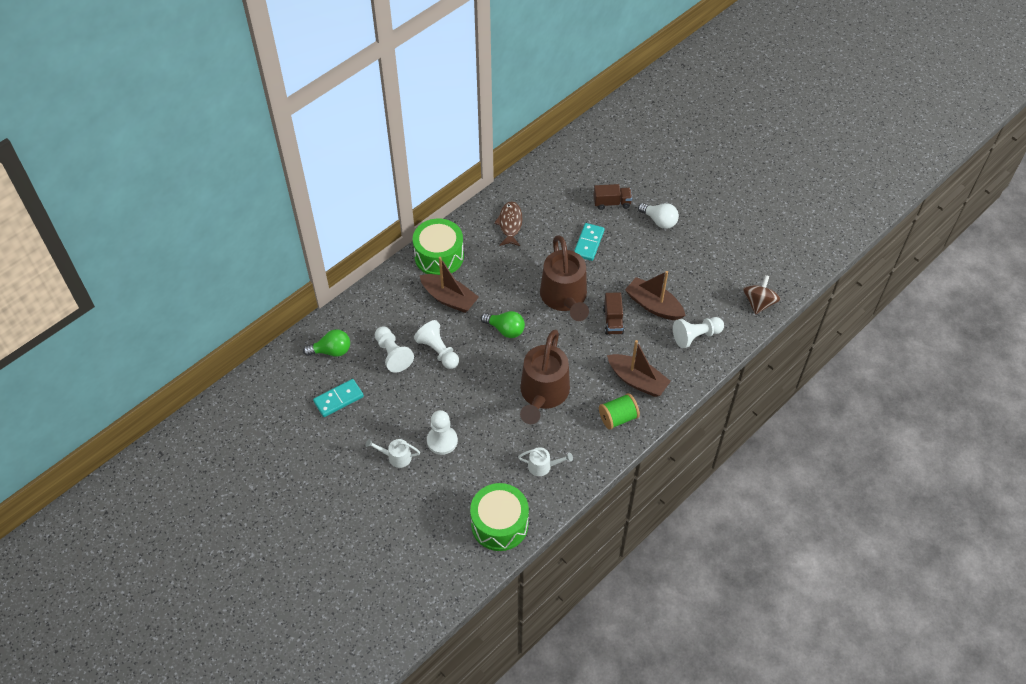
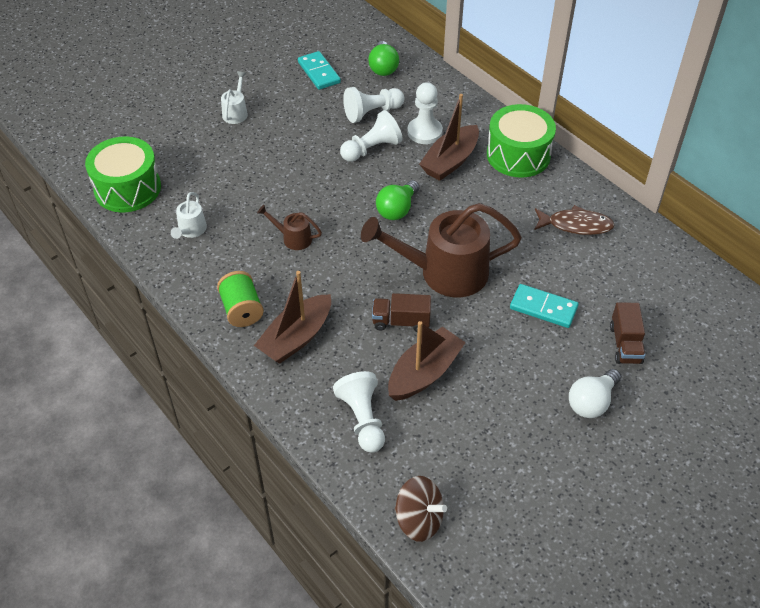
camera: 95 degrees right, 5 degrees down
(442, 441) = (247, 148): white pawn -> white pawn (424, 132)
(543, 394) = (293, 238): brown watering can -> brown watering can, size x0.44

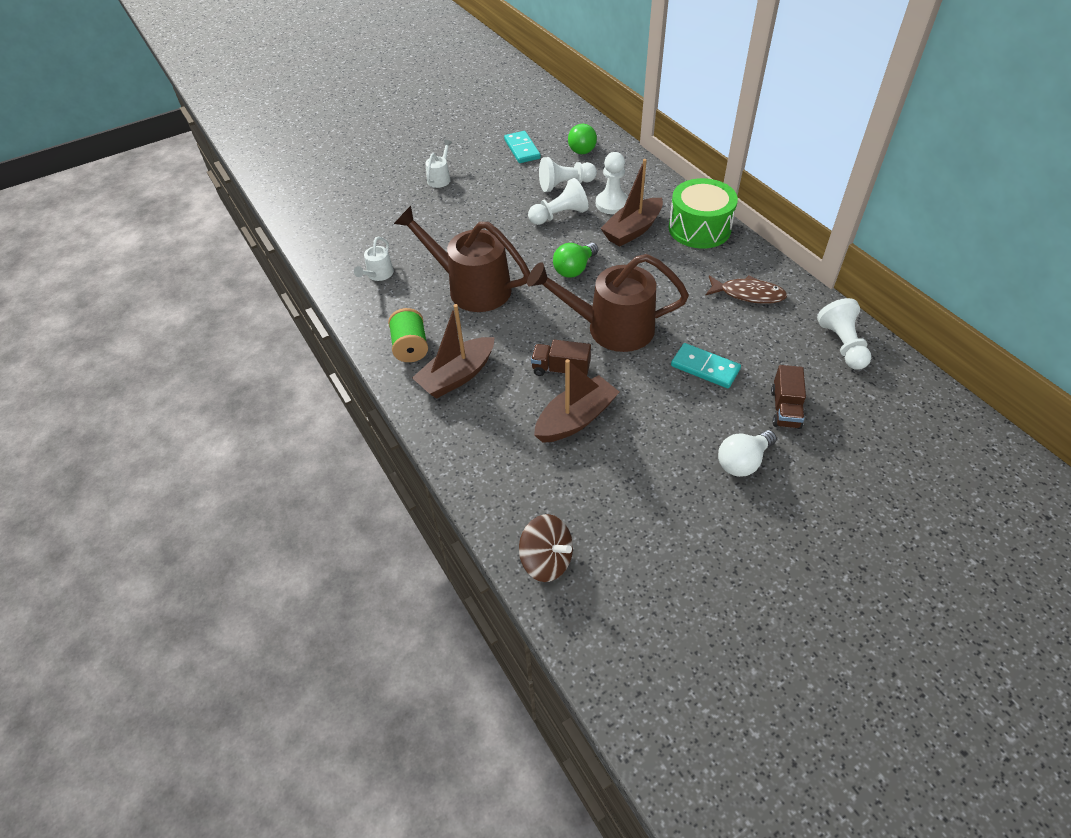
camera: 10 degrees right, 0 degrees up
(128, 188) = (329, 236): green drum -> none
(293, 238) = (471, 287): brown watering can -> brown watering can, size x2.25
(363, 419) = (507, 457): white pawn -> white pawn (842, 345)

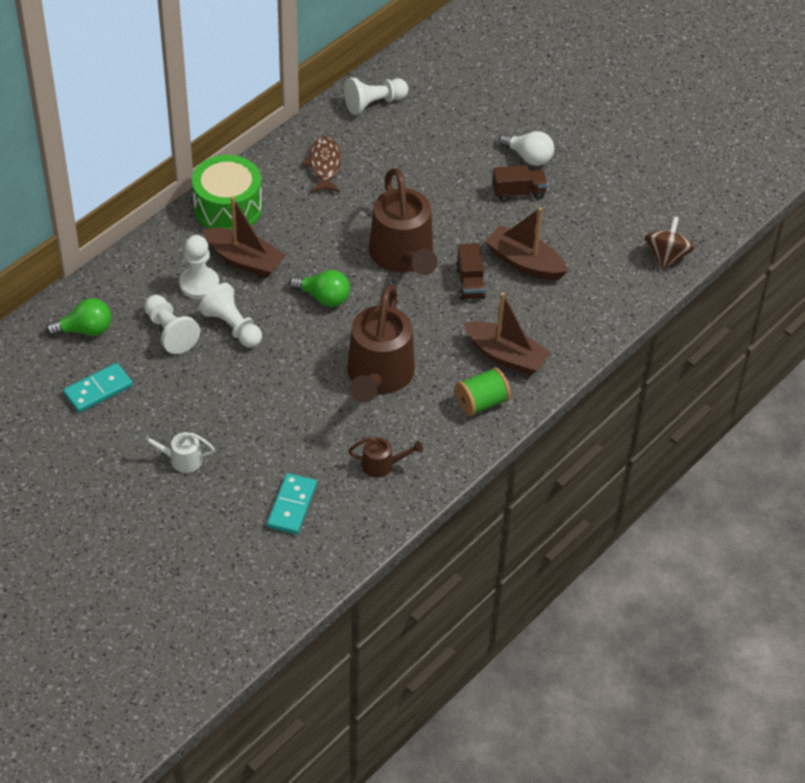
camera: 110 degrees left, 0 degrees up
(378, 275) = (382, 465): white watering can -> brown watering can
(705, 368) = (433, 187): turquoise domino -> turquoise domino (292, 506)
(785, 409) = (463, 136): brown truck -> brown truck (518, 192)

